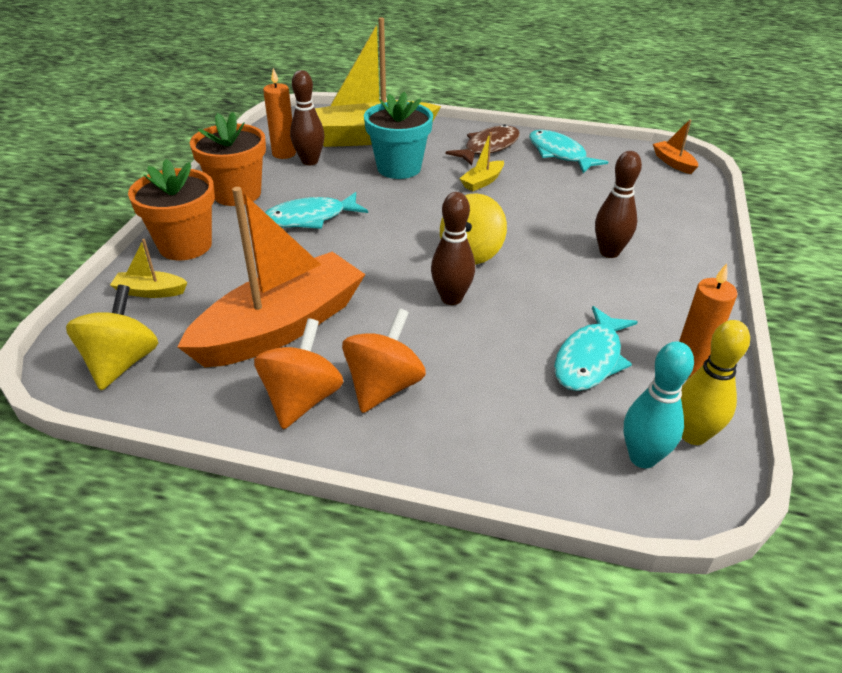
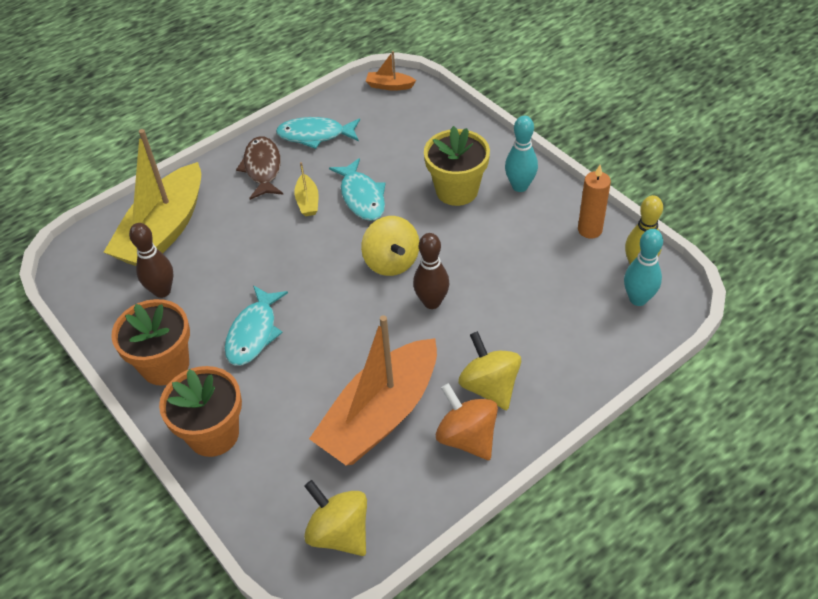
camera: 50 degrees left, 10 degrees up
(150, 291) = (260, 482): yellow boat -> none
(281, 327) = (380, 415): orange boat -> orange boat turned 135 degrees counterclockwise
(284, 154) = (129, 302): orange candle -> none
(384, 386) = (489, 386): orange spinning top -> yellow spinning top
(399, 168) = (235, 239): turquoise flower pot -> none
(590, 359) = (547, 269): turquoise fish -> turquoise fish (362, 197)
(609, 252) = (457, 190): brown bowling pin -> yellow flower pot
(674, 289) = (520, 186): none -> turquoise bowling pin

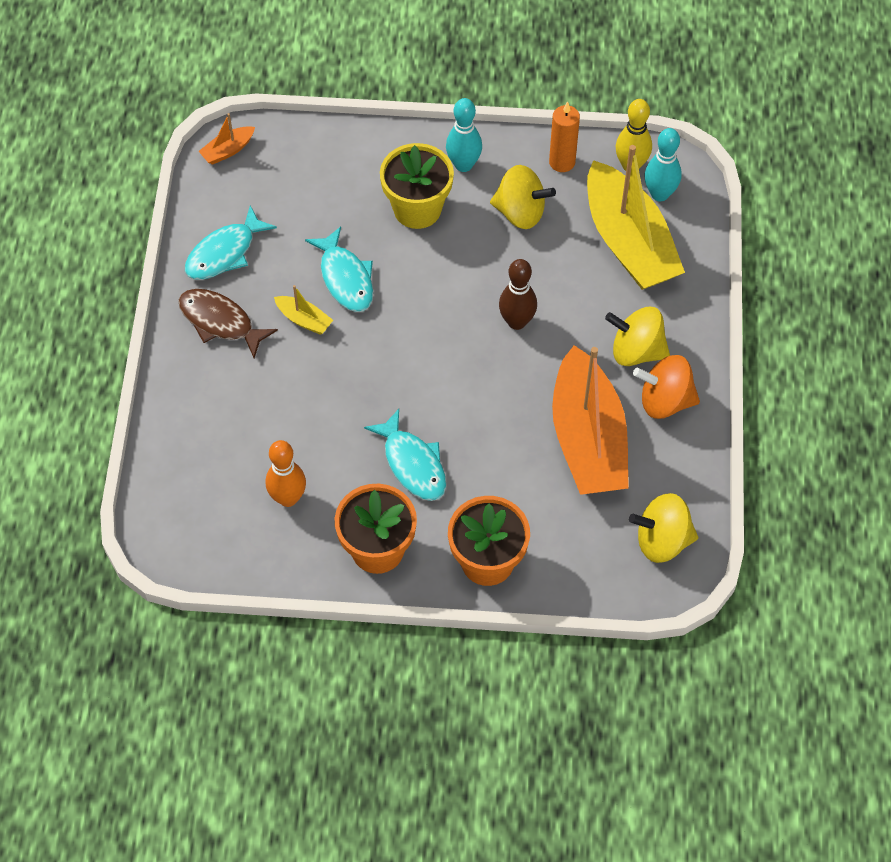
camera: 50 degrees left, 10 degrees up
(162, 291) = (288, 498): brown bowling pin -> orange bowling pin
(164, 231) = (212, 449): yellow boat -> yellow boat (628, 242)
(362, 197) = (345, 278): turquoise fish -> turquoise fish turned 45 degrees clockwise
(391, 262) = (444, 315): yellow spinning top -> yellow spinning top (520, 212)

